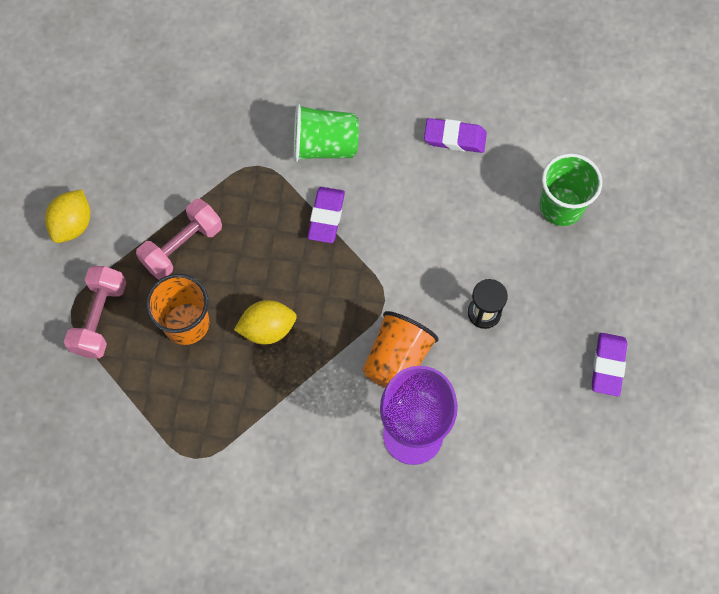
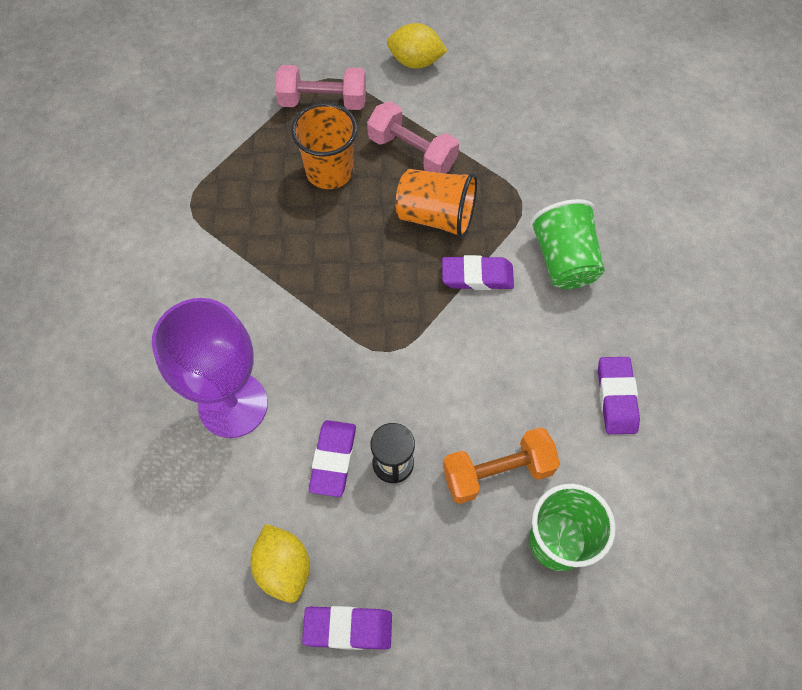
camera: 80 degrees right, 5 degrees down
(267, 329) = (335, 243): yellow lemon -> yellow lemon (284, 568)
(397, 360) = (319, 375): orange cup -> orange cup (436, 216)
(474, 358) = (333, 459): none -> purple eraser
(502, 237) = (497, 472): none -> orange dumbbell

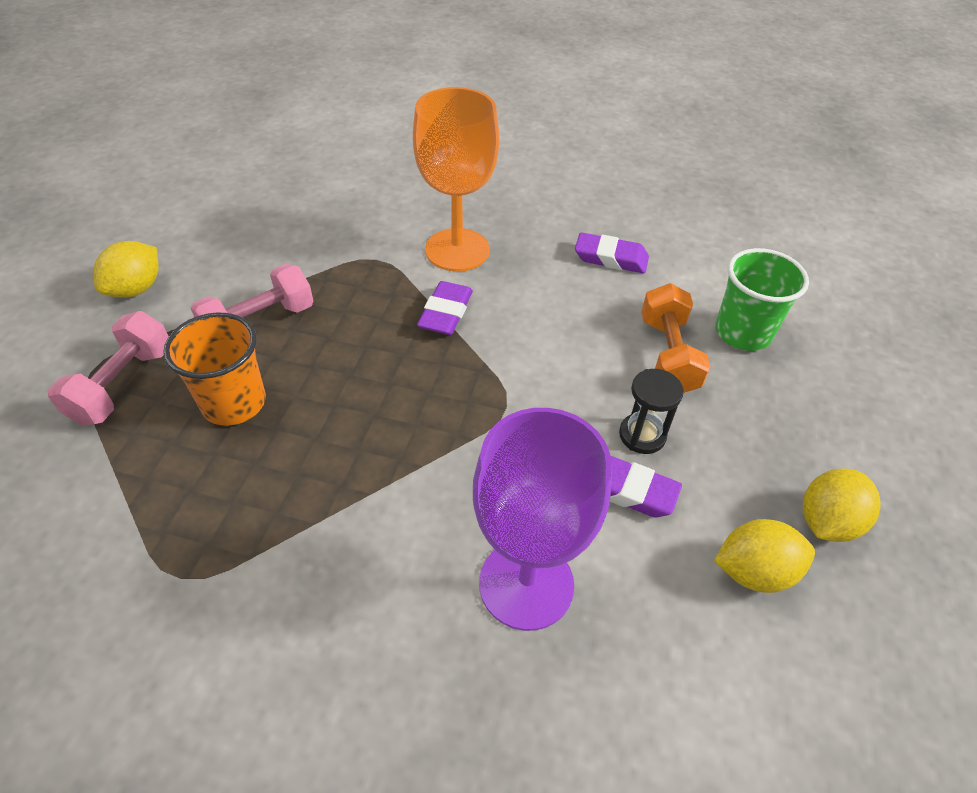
camera: 75 degrees left, 15 degrees down
(348, 628) = (827, 521): purple eraser -> yellow lemon
(436, 216) = (355, 325): orange cup -> none
(564, 260) = (457, 250): green cup -> orange goblet

